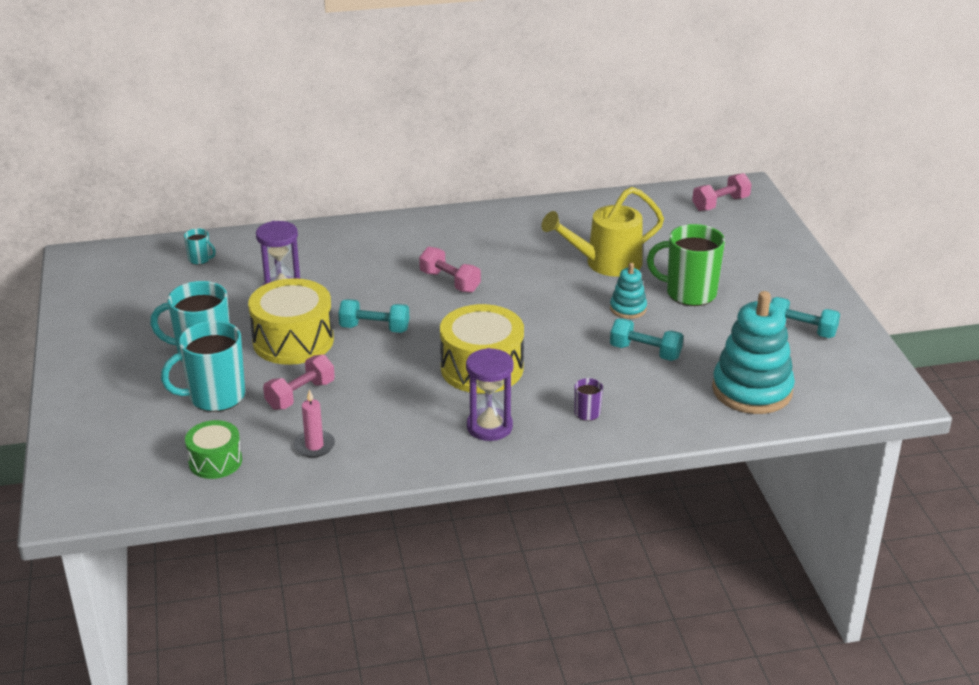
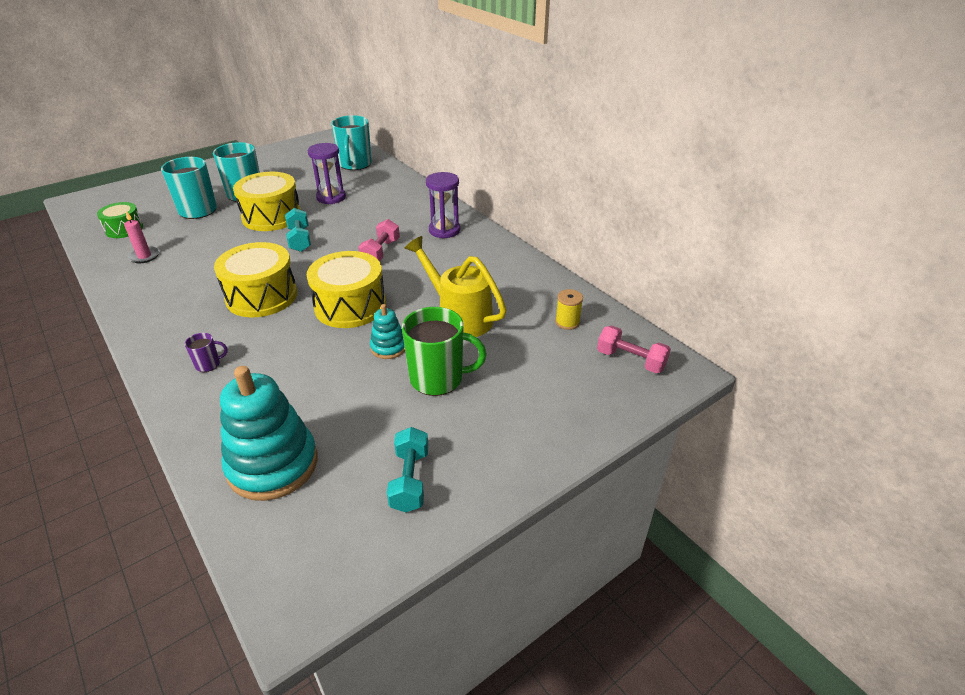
camera: 65 degrees right, 5 degrees up
(200, 259) = (355, 164): turquoise mug -> turquoise mug, size x2.16
(300, 395) = (206, 236): pink dumbbell -> none
(489, 427) = (178, 320): purple hourglass -> purple hourglass (444, 230)
(543, 317) = (350, 306): none -> yellow drum
(645, 352) = (318, 375): turquoise dumbbell -> none
(651, 215) = (567, 322): none -> yellow spool
(689, 293) = (438, 378): green mug -> green mug turned 105 degrees clockwise

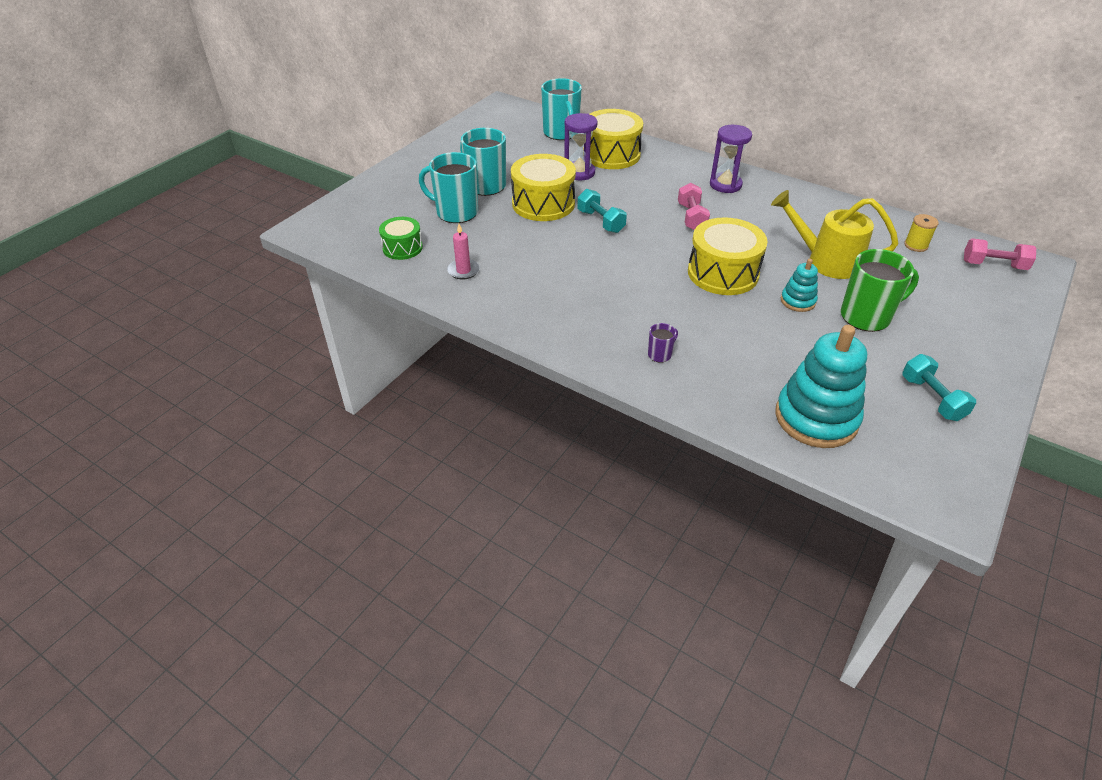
camera: 20 degrees left, 5 degrees up
(261, 296) = (631, 283): yellow drum -> yellow drum (611, 154)

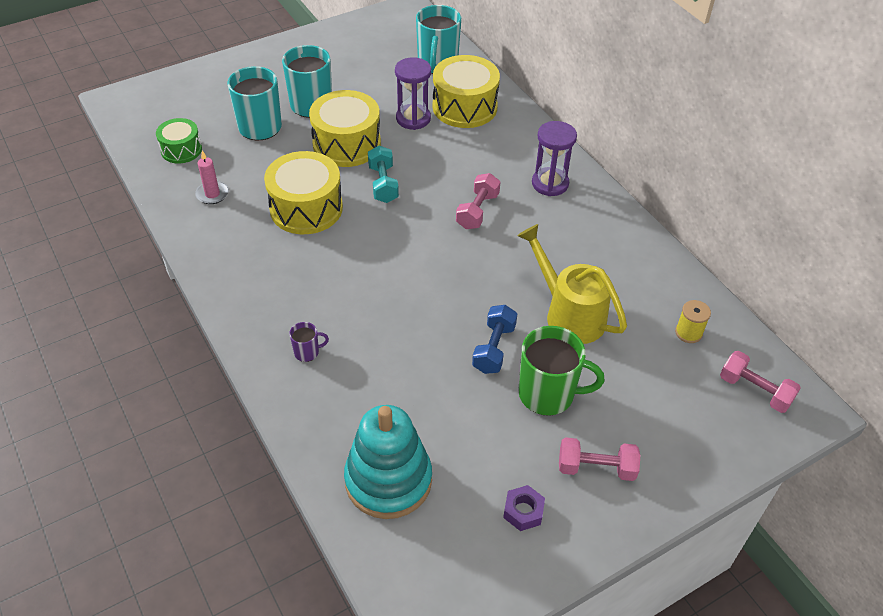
camera: 25 degrees right, 5 degrees up
(723, 273) = (448, 287): yellow drum -> yellow drum (306, 208)
(798, 301) = (493, 348): turquoise stacking toy -> blue dumbbell
(932, 398) = (523, 511): turquoise dumbbell -> purple nut
(949, 350) = (596, 468): none -> pink dumbbell

